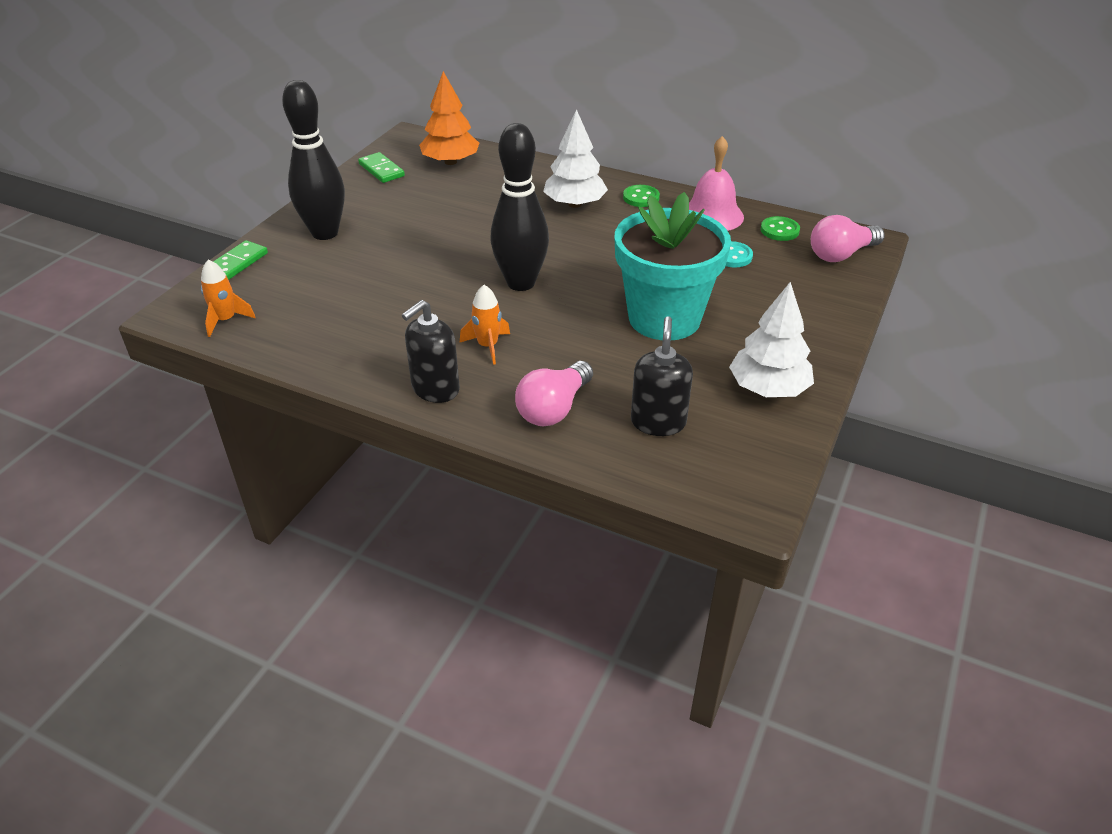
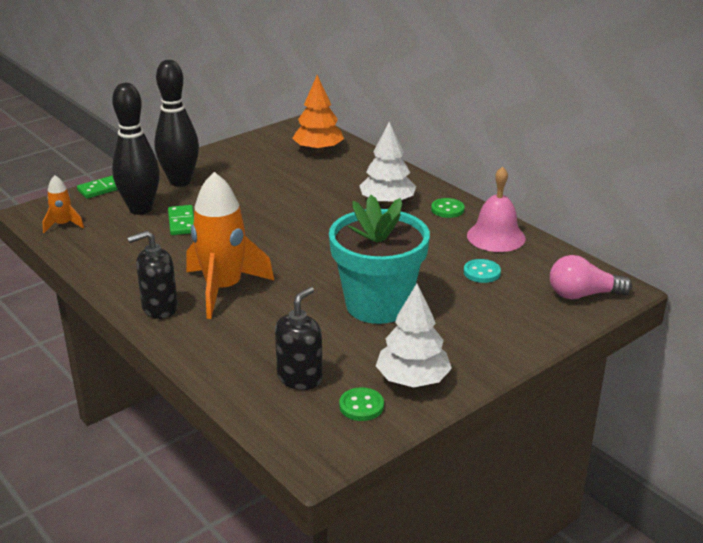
camera: 25 degrees right, 10 degrees down
(381, 170) = (260, 145): green domino -> green domino (181, 222)
(487, 346) = (223, 289): orange rocket -> orange rocket, size x2.10
(521, 283) = (289, 250): black bowling pin -> black bowling pin (140, 209)
(554, 408) = (231, 345): pink light bulb -> none
(779, 230) = (545, 262): green button -> green button (361, 406)

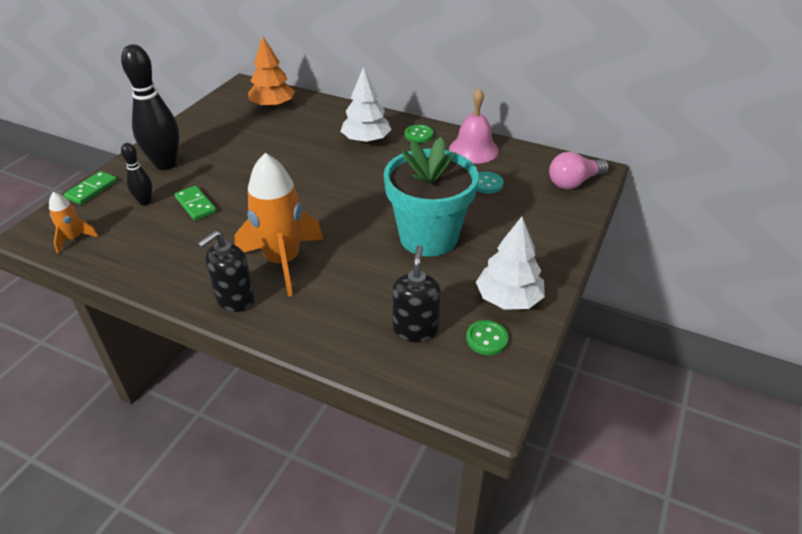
camera: 25 degrees left, 10 degrees up
(140, 209) = (145, 202): black bowling pin -> black bowling pin, size x0.51

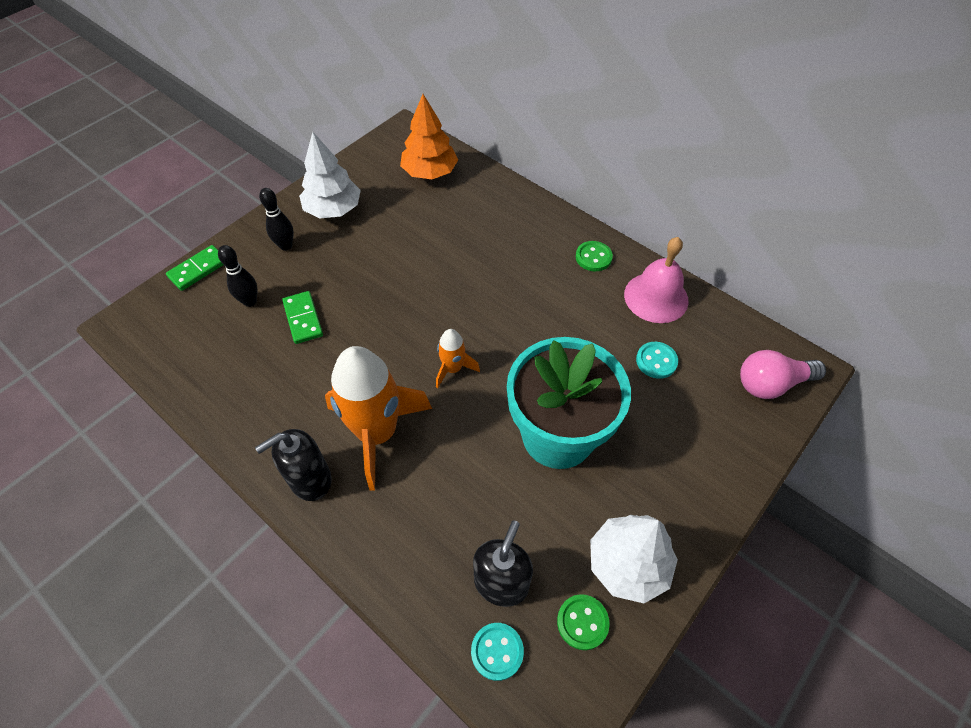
camera: 15 degrees right, 15 degrees up
(74, 239) = (163, 342): orange rocket -> orange rocket (453, 369)
(165, 164) = (286, 246): black bowling pin -> black bowling pin, size x0.51
(366, 140) = (526, 254): white tree -> white tree (333, 209)
(427, 370) = (497, 651): none -> turquoise button

